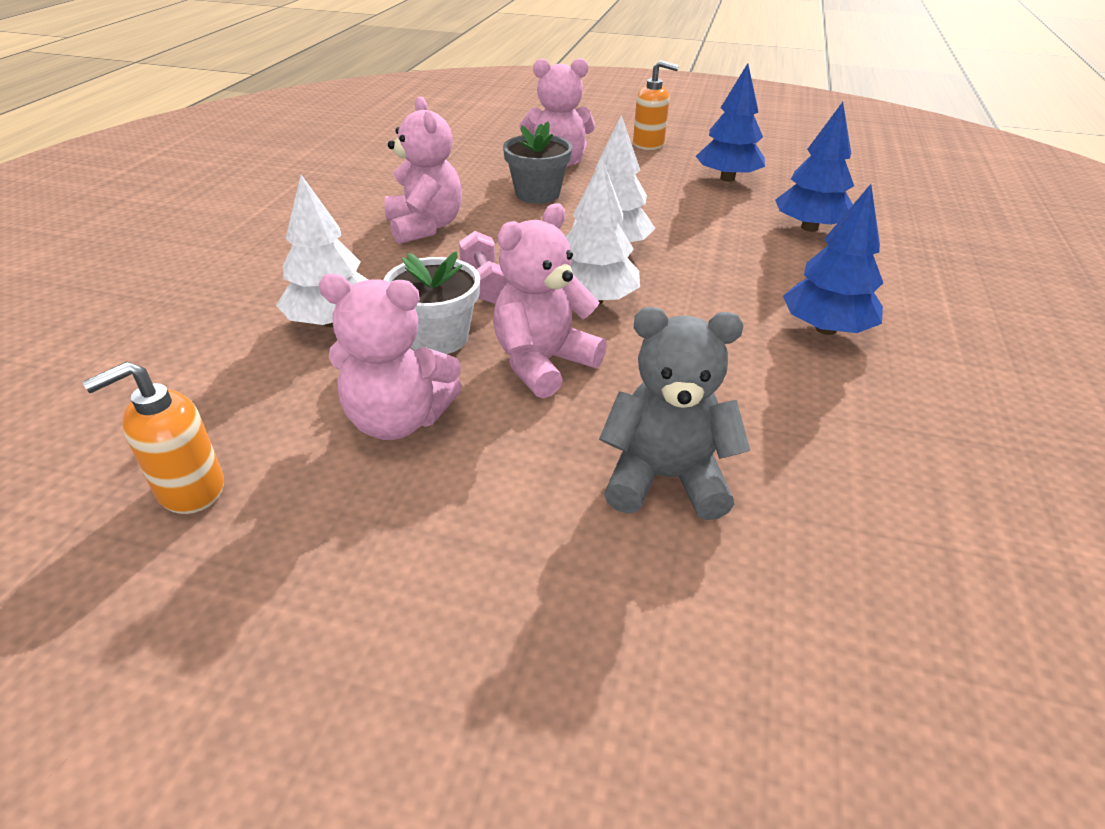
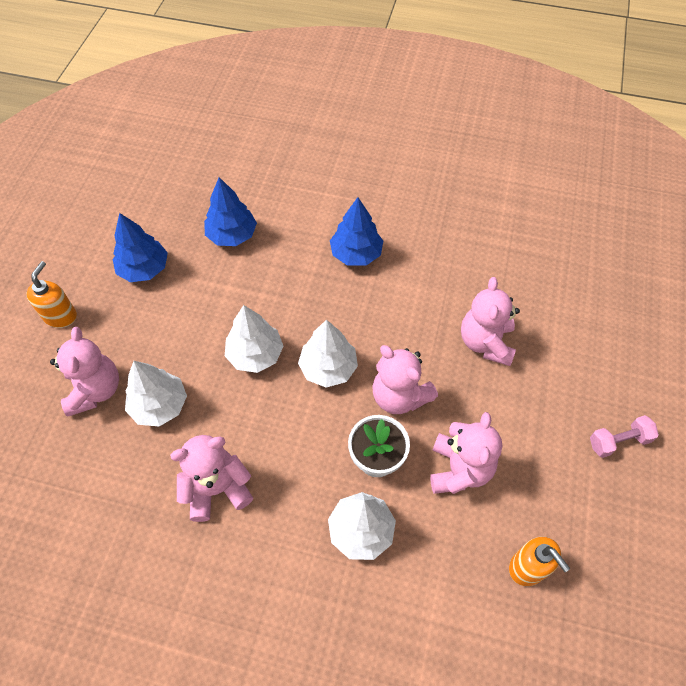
camera: 90 degrees left, 20 degrees up
(484, 284) = (309, 435): pink dumbbell -> pink dumbbell (618, 441)
(537, 194) = (159, 405): grey flower pot -> white tree
(665, 478) = (486, 342): grey teddy bear -> pink teddy bear

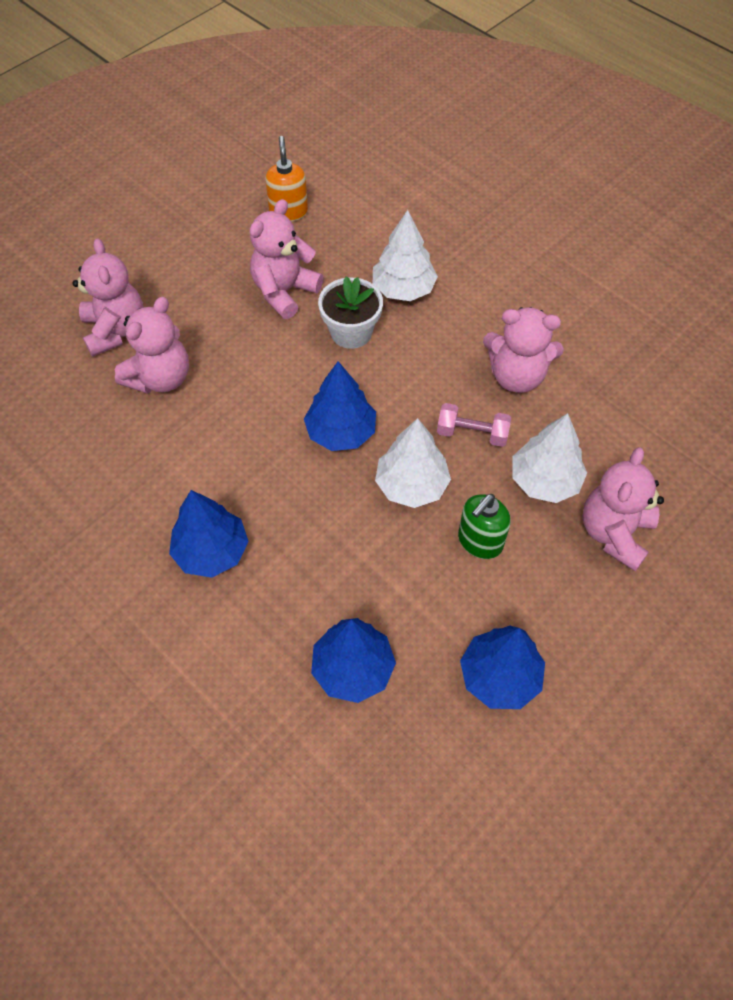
camera: 150 degrees left, 0 degrees up
(60, 316) = (636, 658): orange soap dispenser -> none
(189, 339) = (480, 541): none -> green soap dispenser
(328, 368) = (341, 432): white tree -> blue tree
(399, 396) = (289, 371): pink teddy bear -> pink teddy bear (116, 330)
(618, 441) = (130, 249): pink dumbbell -> pink dumbbell (472, 433)

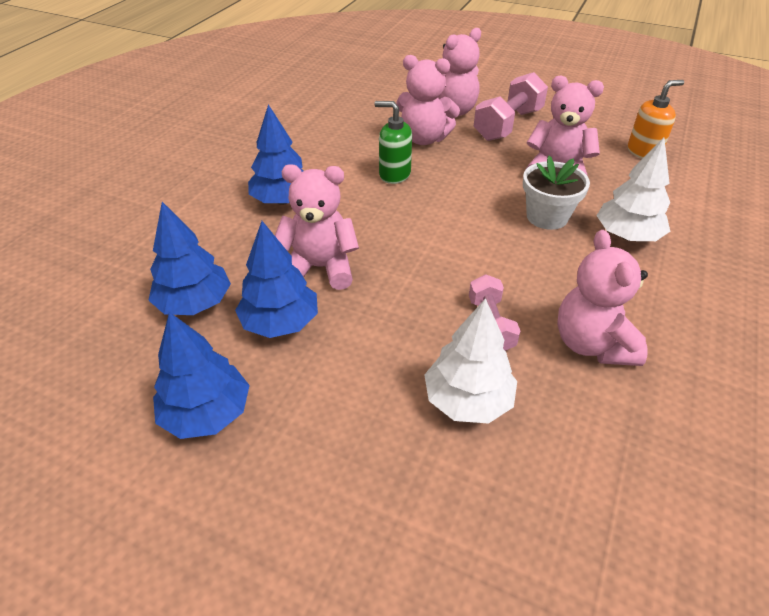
camera: 70 degrees right, 15 degrees down
(177, 292) = (508, 125): none -> pink dumbbell
(341, 432) = (434, 237): blue tree -> blue tree (280, 323)
(411, 485) = (402, 295): white tree -> none
(480, 541) = (362, 361): green soap dispenser -> green soap dispenser (394, 174)
(614, 533) = (431, 488): pink teddy bear -> pink teddy bear (320, 268)

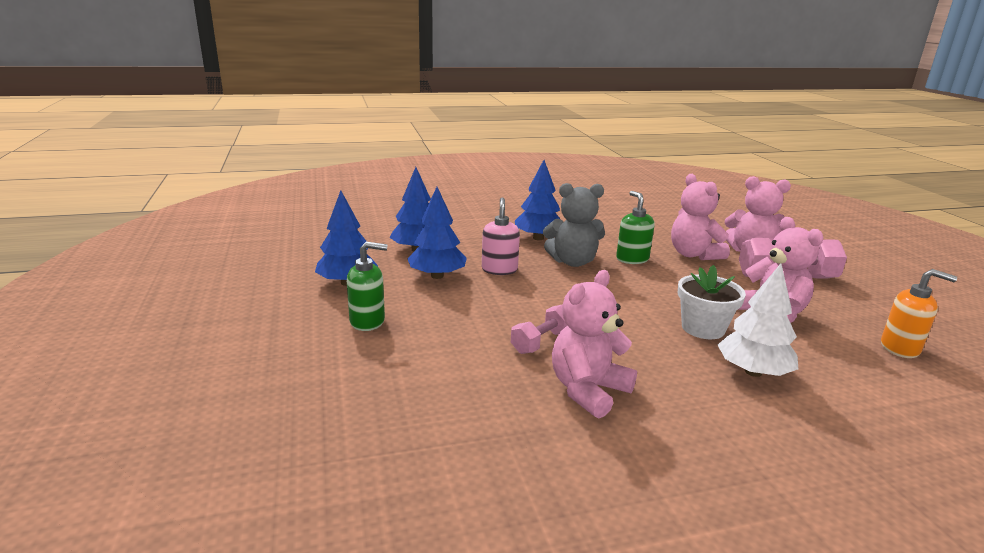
camera: 50 degrees right, 20 degrees down
(320, 268) = (499, 270): pink teddy bear -> pink soap dispenser
(327, 442) = (368, 321): none -> green soap dispenser
(359, 211) = (572, 262): none -> grey teddy bear
(467, 400) = (459, 355): white tree -> none

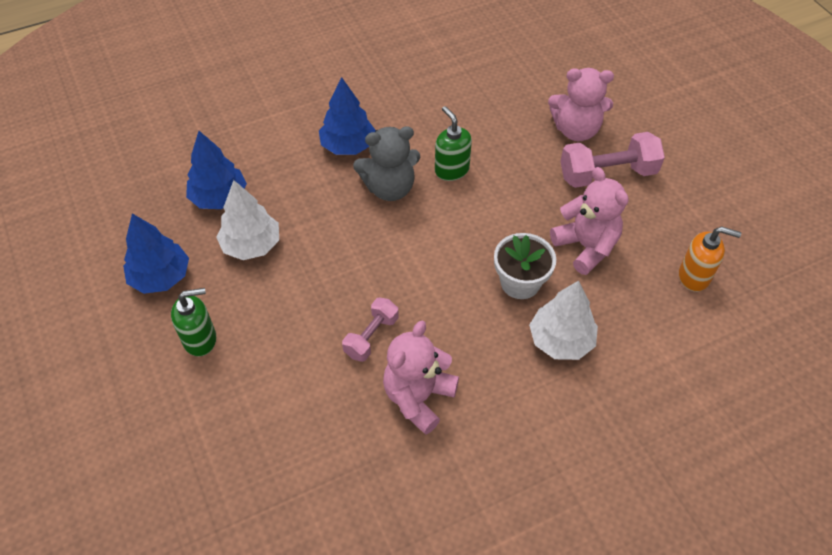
camera: 10 degrees left, 30 degrees up
(437, 276) = (251, 245): blue tree -> white tree
(499, 270) = (314, 219): pink soap dispenser -> none
(693, 254) = (516, 147): pink teddy bear -> none

